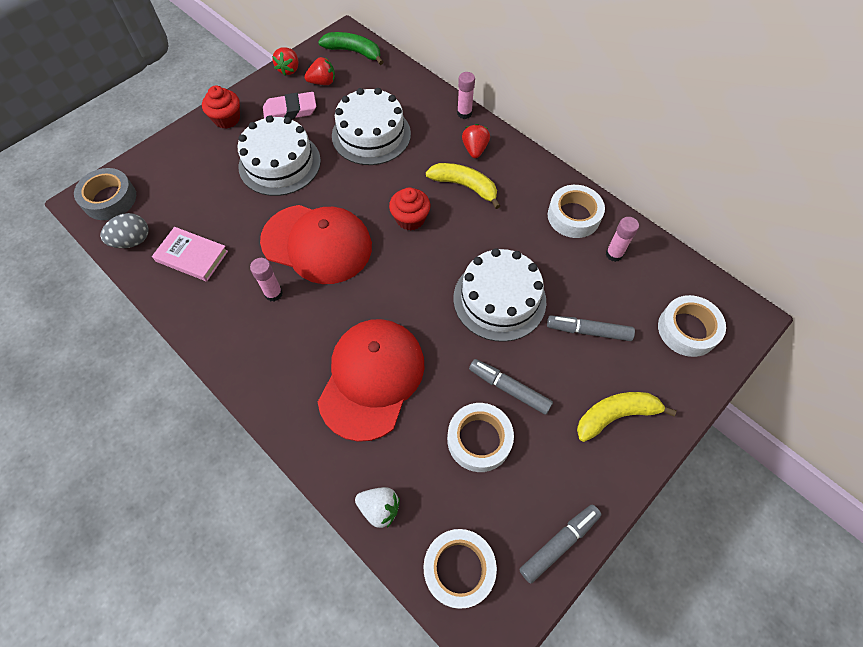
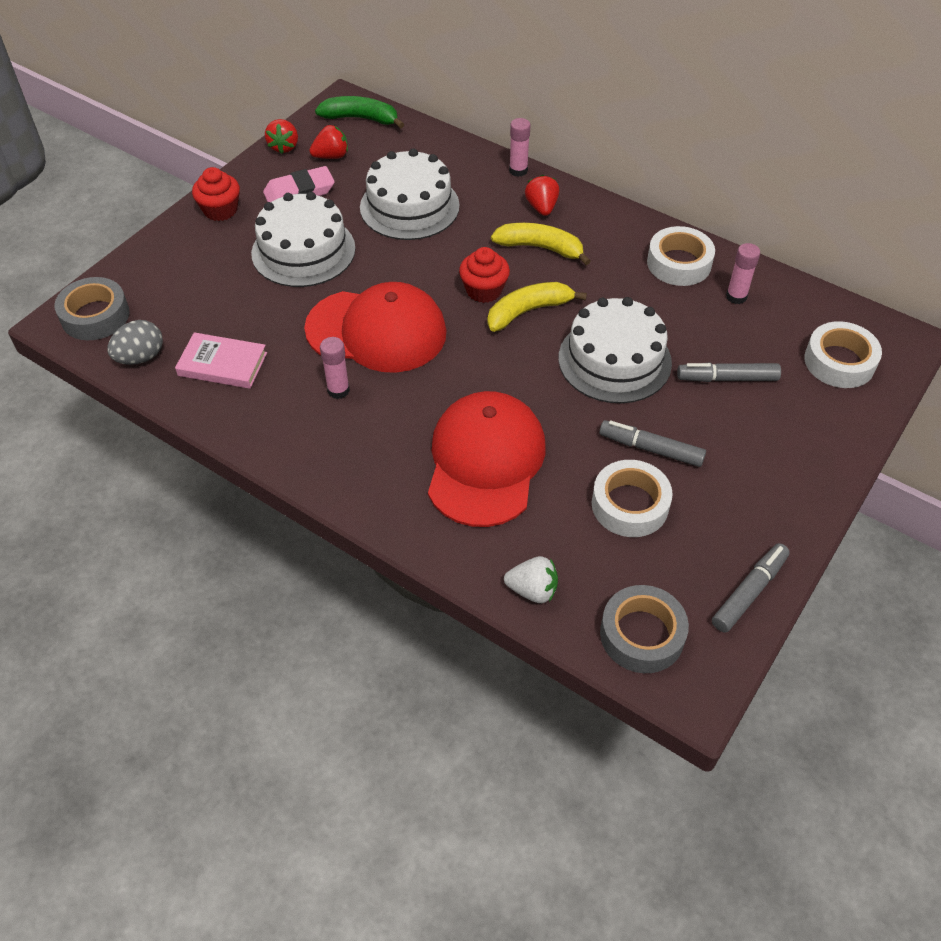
camera: 10 degrees left, 10 degrees down
(459, 569) = (642, 635): white tape -> grey tape
(615, 415) = (780, 458): yellow banana -> yellow banana (528, 311)

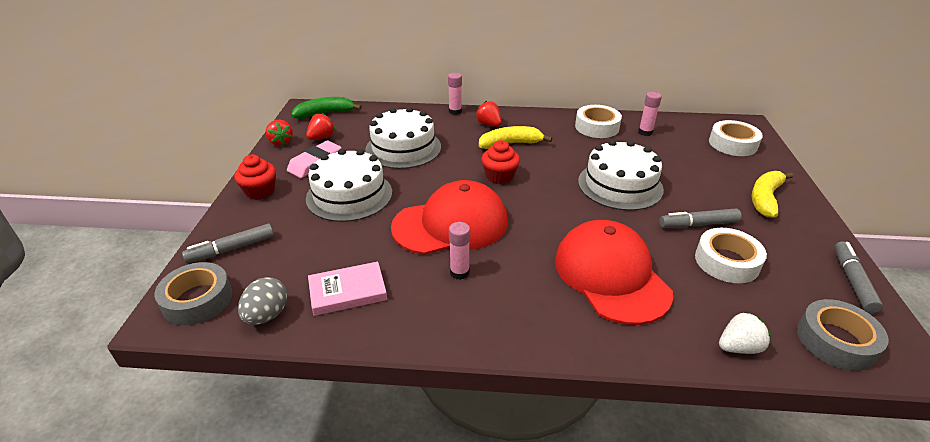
camera: 30 degrees left, 15 degrees down
(528, 311) = (539, 178): yellow banana -> yellow banana (765, 198)
(727, 378) = (690, 172): grey marker -> grey marker (231, 249)

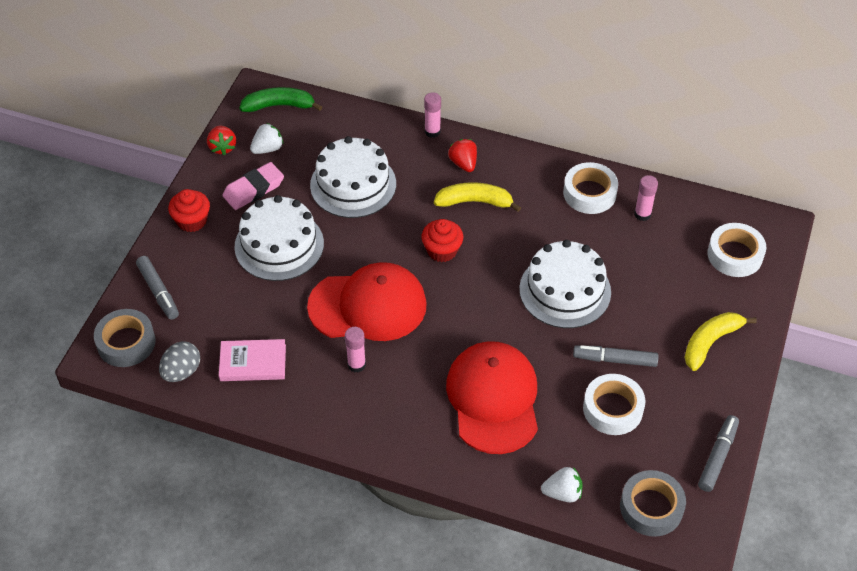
camera: 15 degrees right, 15 degrees up
(231, 249) = (158, 292): grey marker -> grey marker turned 105 degrees counterclockwise
(321, 138) = (268, 148): red strawberry -> white strawberry

